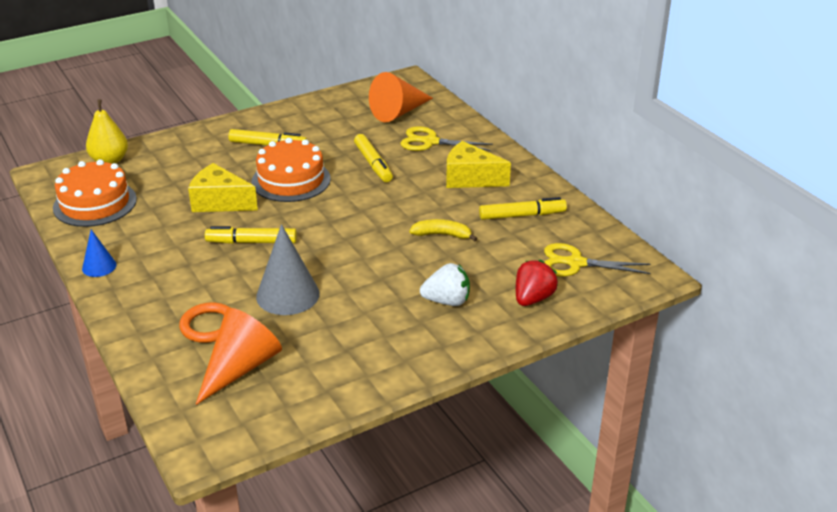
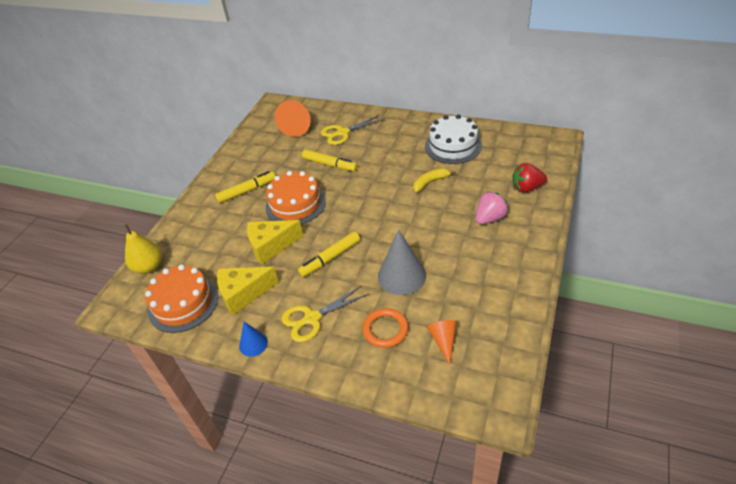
camera: 35 degrees left, 10 degrees up
(240, 367) = (444, 341): orange cone -> orange cone, size x0.55
(447, 301) = (489, 218): white strawberry -> pink strawberry
(470, 178) = (396, 141): yellow cheese -> yellow cheese (243, 294)
(521, 215) = (453, 146): yellow marker -> white cake
(533, 298) = (527, 188): red strawberry -> red strawberry turned 90 degrees counterclockwise
(575, 263) = (516, 155): yellow scissors -> yellow scissors (312, 318)

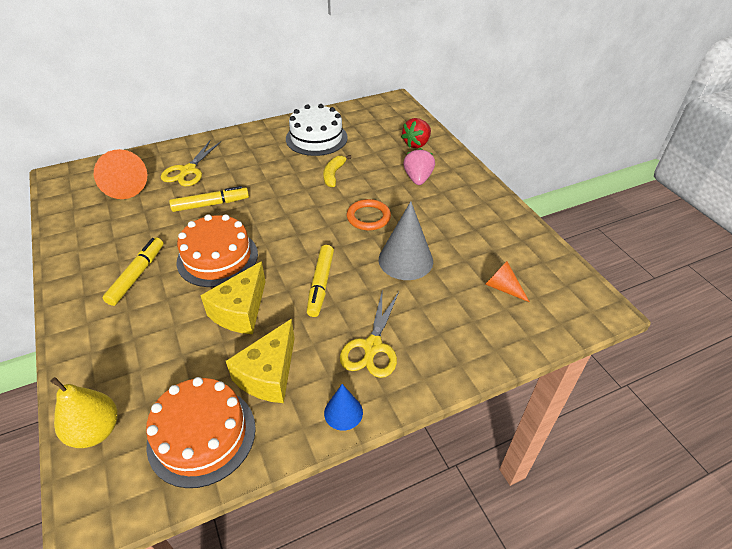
camera: 50 degrees left, 0 degrees up
(385, 329) = (448, 310): orange ring -> orange ring (368, 217)

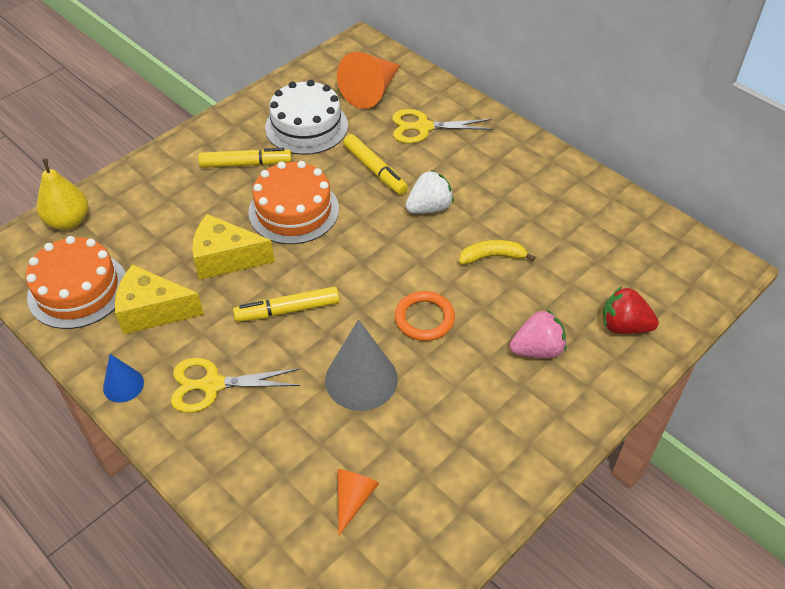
camera: 70 degrees right, 5 degrees up
(270, 189) = (429, 208): none -> white strawberry
(316, 138) = (563, 212): white cake -> white cake (306, 126)

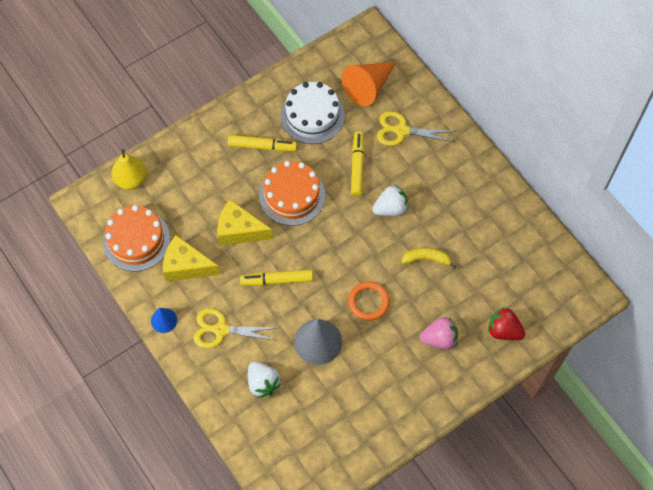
camera: 10 degrees right, 15 degrees up
(286, 448) = (263, 383): none -> white strawberry
(353, 499) = (299, 424): orange cone -> none
(375, 170) = (357, 167): yellow marker -> yellow marker turned 150 degrees counterclockwise

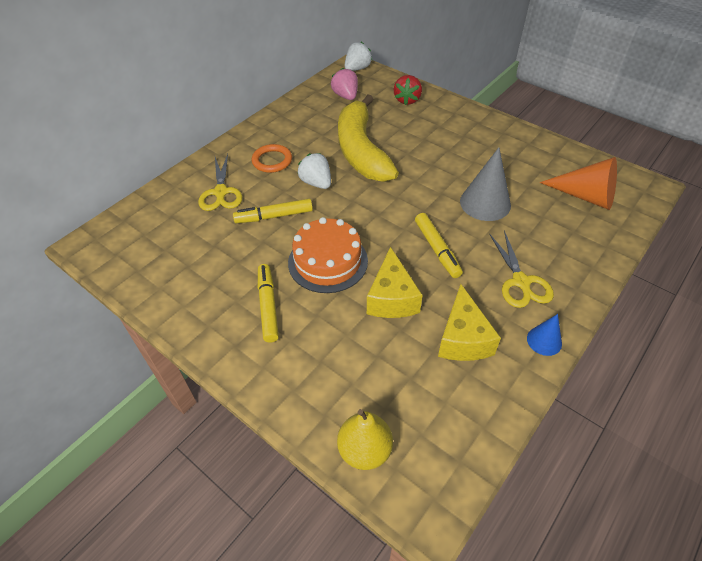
camera: 105 degrees left, 15 degrees down
(136, 240) = (455, 409): orange cake -> none
(263, 383) = (554, 233): white strawberry -> white strawberry (357, 69)
(312, 116) = (214, 268): white cake -> none
(368, 87) = (166, 229): orange cone -> orange cone (585, 196)
(368, 302) = (424, 178): orange ring -> orange ring (272, 161)
(427, 259) = (361, 150): yellow banana -> yellow banana, size x2.49
(439, 339) = (435, 130): pink strawberry -> pink strawberry (346, 96)

